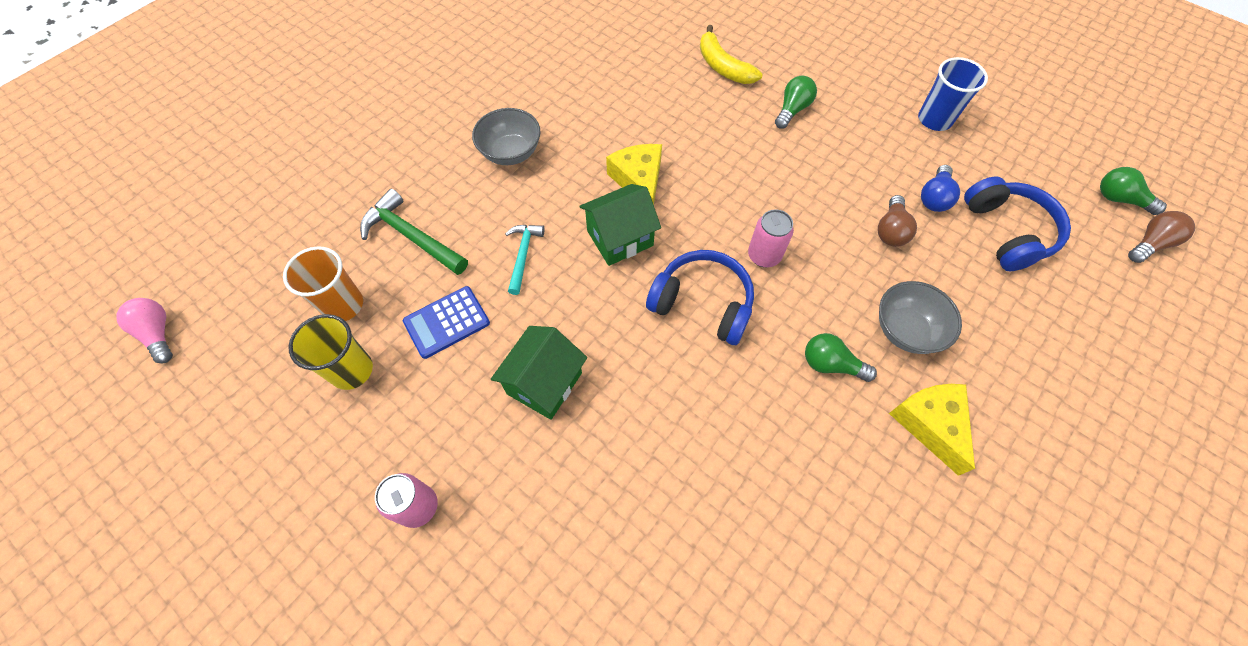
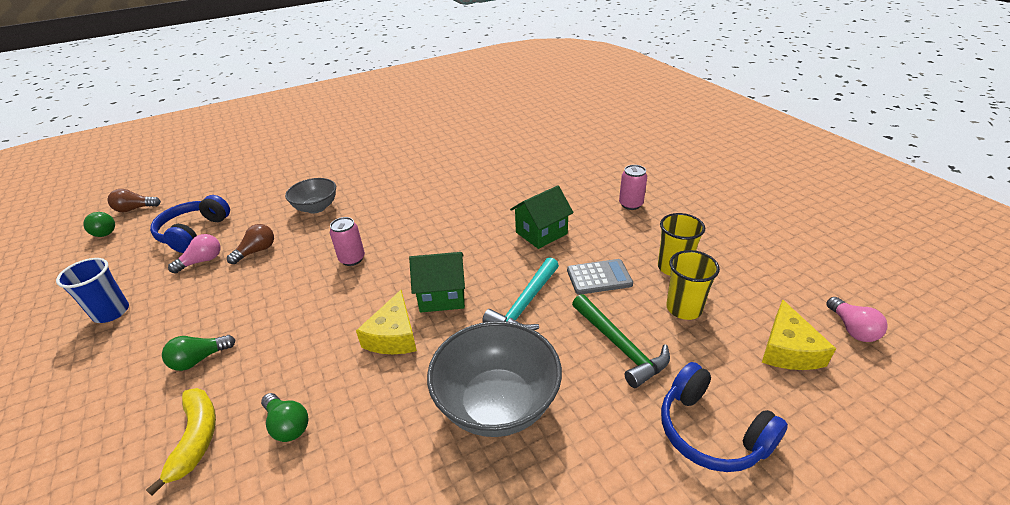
camera: 155 degrees left, 25 degrees down
(343, 305) = (684, 308): orange cup -> yellow cup
(447, 322) = (599, 277): blue calculator -> grey calculator
(511, 152) = (497, 404): grey bowl -> grey bowl, size x1.66
(523, 255) = (525, 305): turquoise hammer -> turquoise hammer, size x1.57
(702, 303) = (416, 245): blue headphones -> blue headphones (711, 432)
(831, 364) = (372, 205): green light bulb -> green light bulb (287, 425)
(930, 424) = (351, 178): yellow cheese -> yellow cheese (788, 349)
(934, 197) = (202, 261): blue light bulb -> pink light bulb

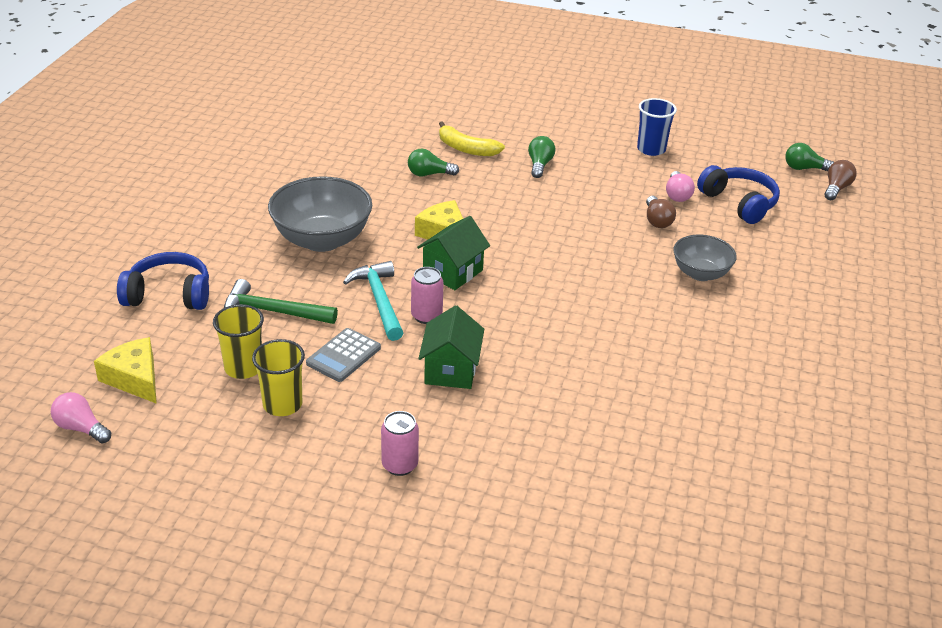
camera: 130 degrees right, 0 degrees up
(352, 259) = (572, 256): pink can -> pink can (426, 316)

